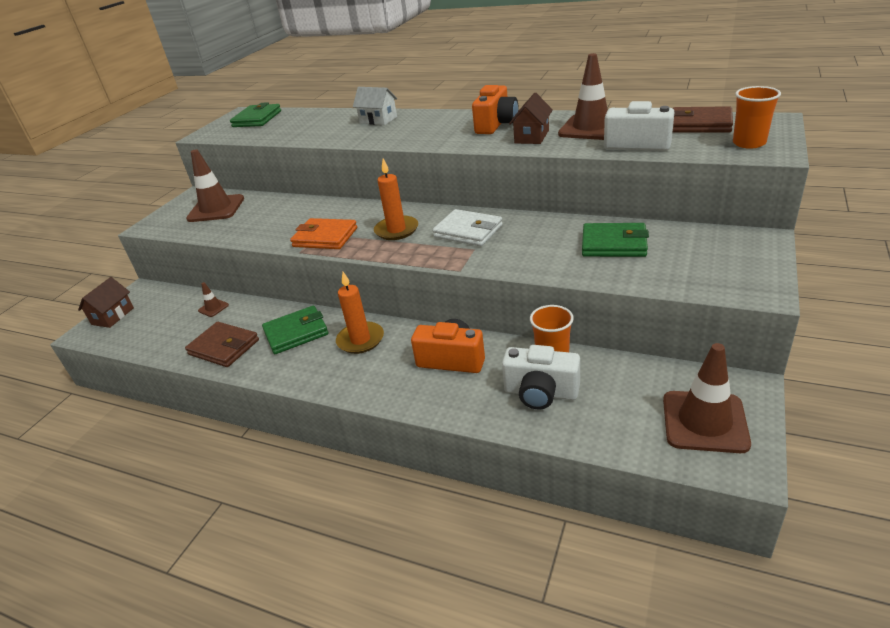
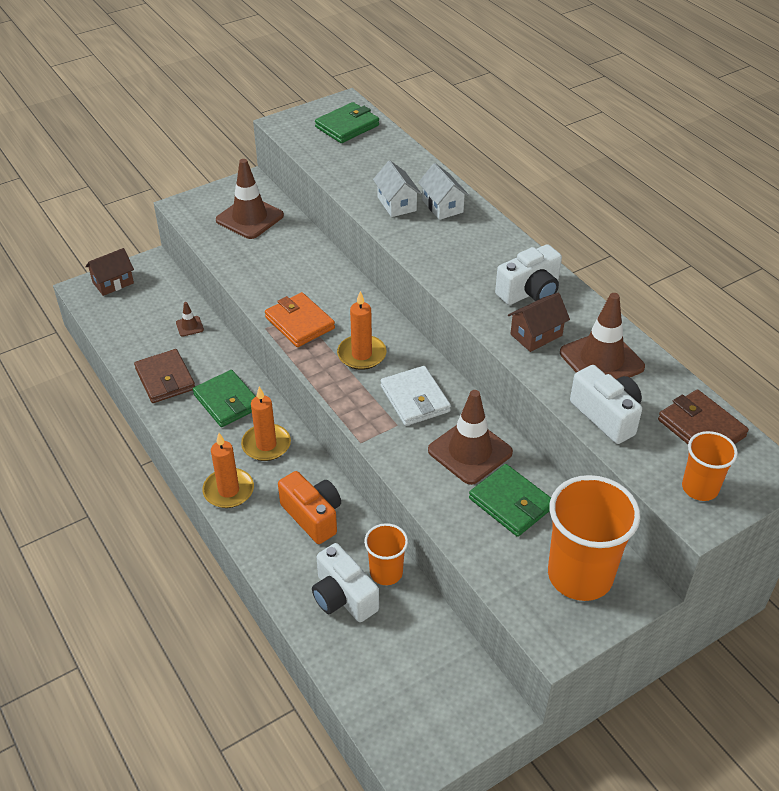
camera: 30 degrees right, 10 degrees up
(296, 333) = (227, 401): green wallet -> green wallet turned 45 degrees clockwise
(343, 131) = (396, 204): none -> white house
(361, 383) = (228, 490): none -> orange candle
(496, 125) = (530, 292): orange camera -> white camera
(704, 421) = (429, 712): brown traffic cone -> brown traffic cone (470, 451)
(716, 252) = (580, 575): none -> orange cup

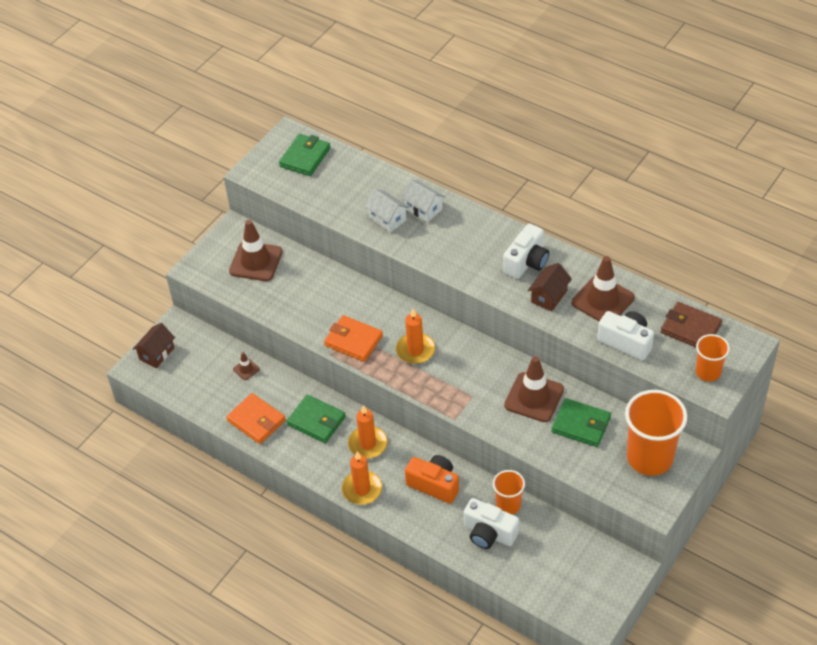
camera: 20 degrees left, 5 degrees up
(165, 379) = (256, 421): brown wallet -> orange wallet
(415, 399) = (474, 371): white wallet -> none

